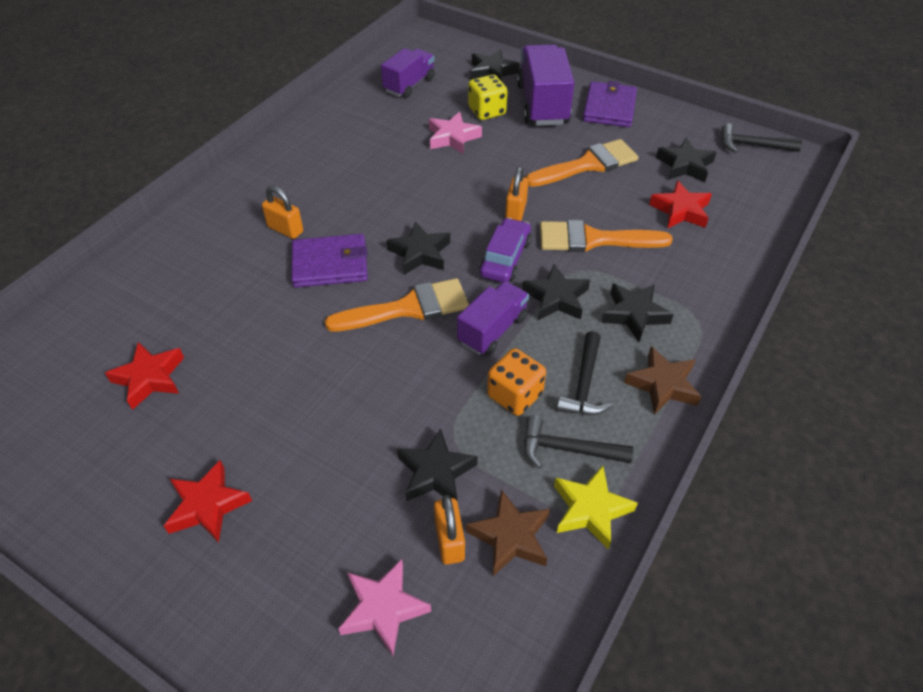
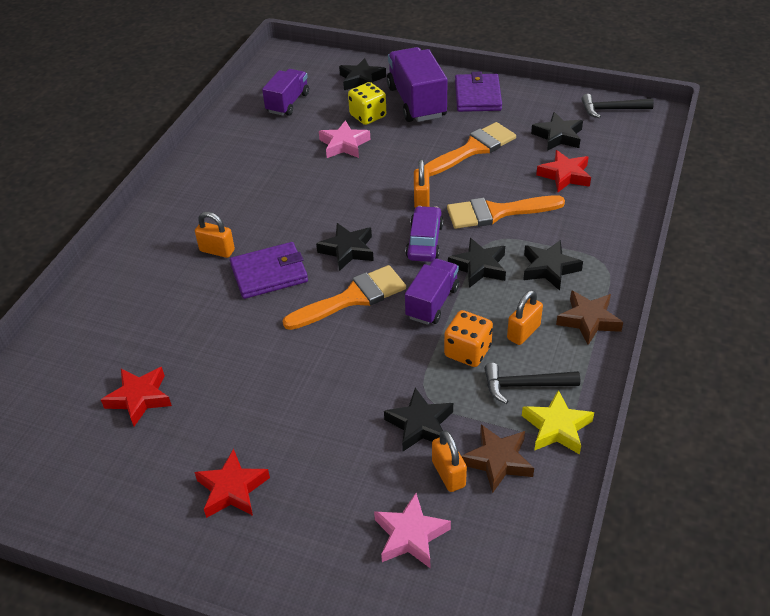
camera: 10 degrees left, 5 degrees down
(584, 384) = (523, 332): black hammer -> orange padlock

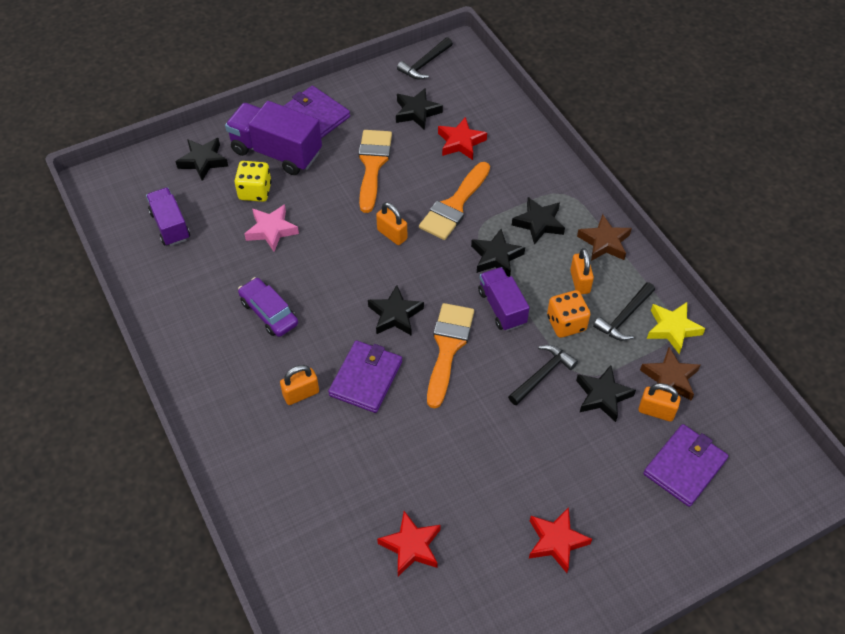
camera: 50 degrees left, 10 degrees up
(395, 370) = (542, 374): none -> black hammer
(410, 535) = (684, 466): pink star -> purple wallet
(424, 241) = (437, 266): purple car -> purple car (269, 312)

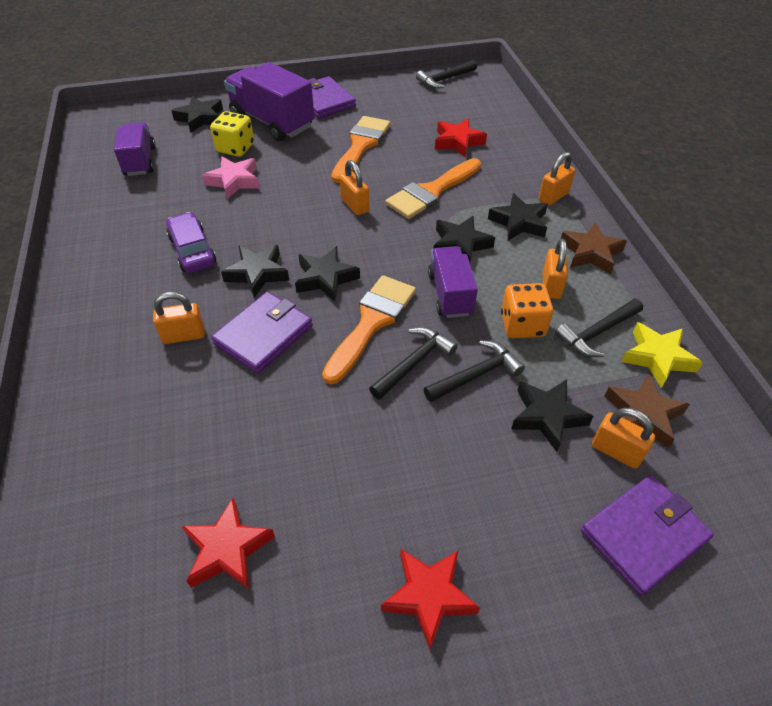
camera: 15 degrees right, 5 degrees down
(417, 112) = (422, 112): black star -> black star (257, 273)
(492, 375) = (414, 362): none -> black hammer
(561, 189) = (553, 196): none -> orange padlock

